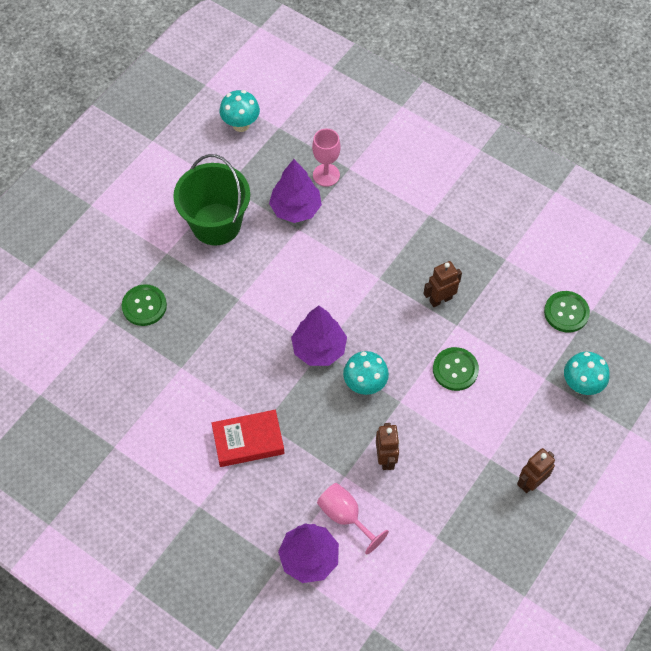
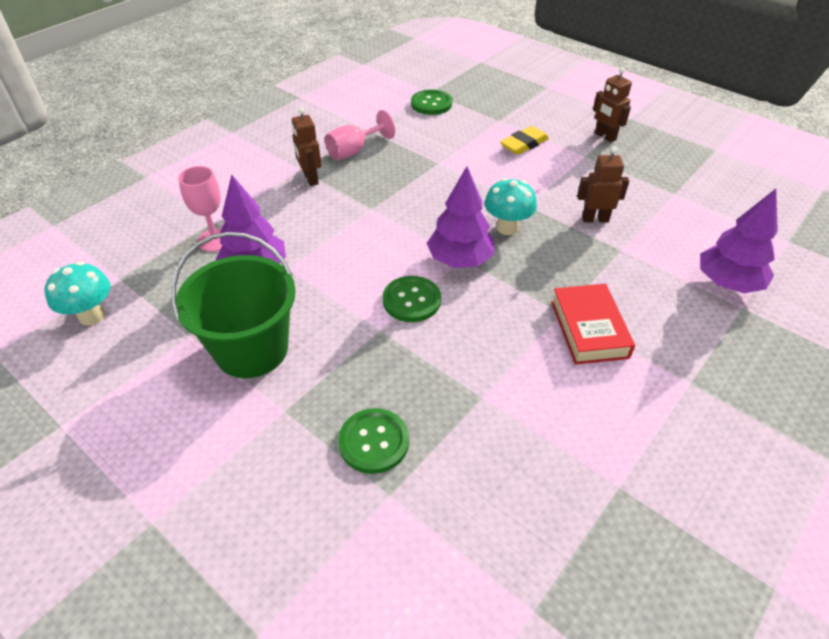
camera: 85 degrees left, 15 degrees down
(345, 516) = (669, 252): pink goblet -> pink goblet (354, 151)
(440, 299) = (406, 170): brown robot -> brown robot (310, 179)
(455, 369) = (489, 167): green button -> green button (411, 300)
(502, 402) = (524, 144): none -> yellow eraser
(581, 385) = (505, 104): turquoise mushroom -> none

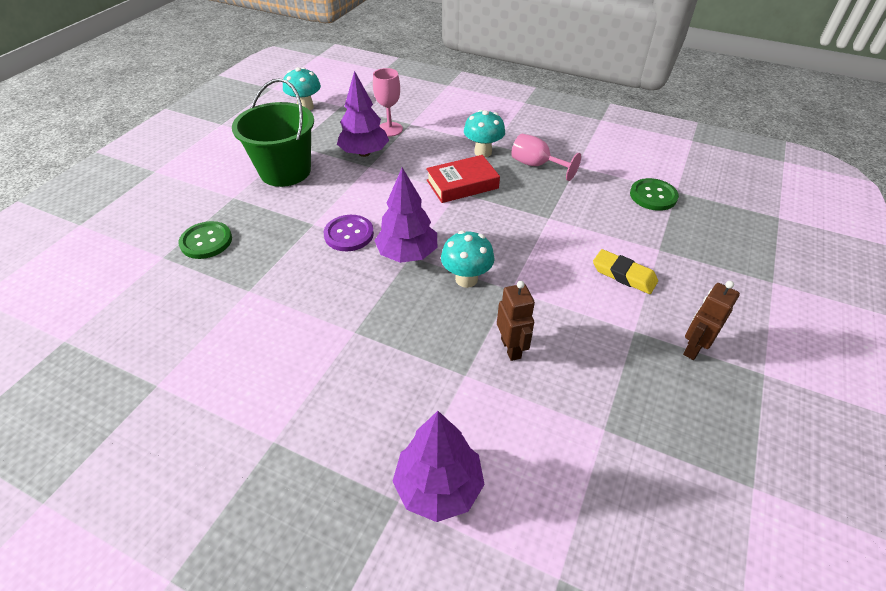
camera: 75 degrees right, 0 degrees up
(310, 179) = (483, 152): brown robot -> turquoise mushroom
(411, 300) = (349, 234): green button -> purple button
(588, 329) = (335, 353): red book -> red book (462, 184)

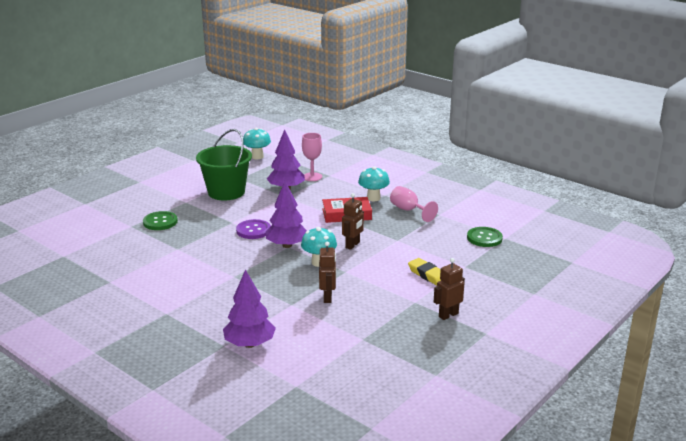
camera: 15 degrees right, 20 degrees down
(496, 237) = (352, 245): none -> brown robot

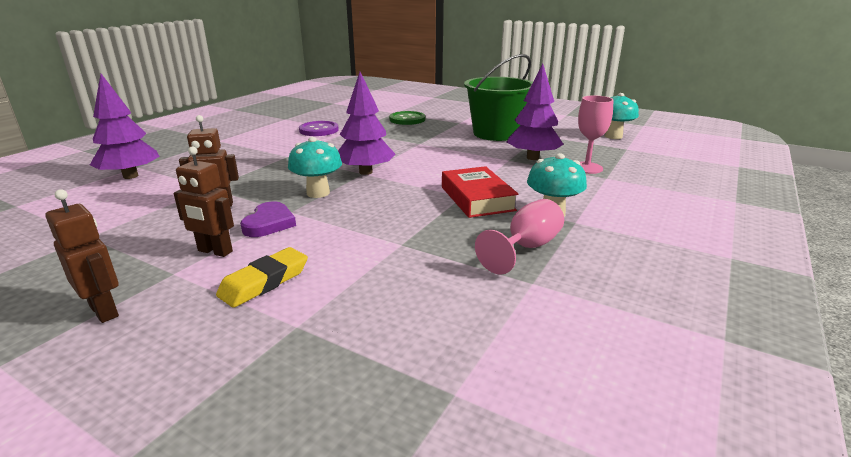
camera: 80 degrees right, 0 degrees up
(253, 230) = (401, 153): purple button -> purple button (319, 130)
(352, 245) = (374, 210): brown robot -> brown robot (215, 251)
(361, 277) = (269, 223): none -> purple heart
(484, 238) = (440, 353): green button -> none

